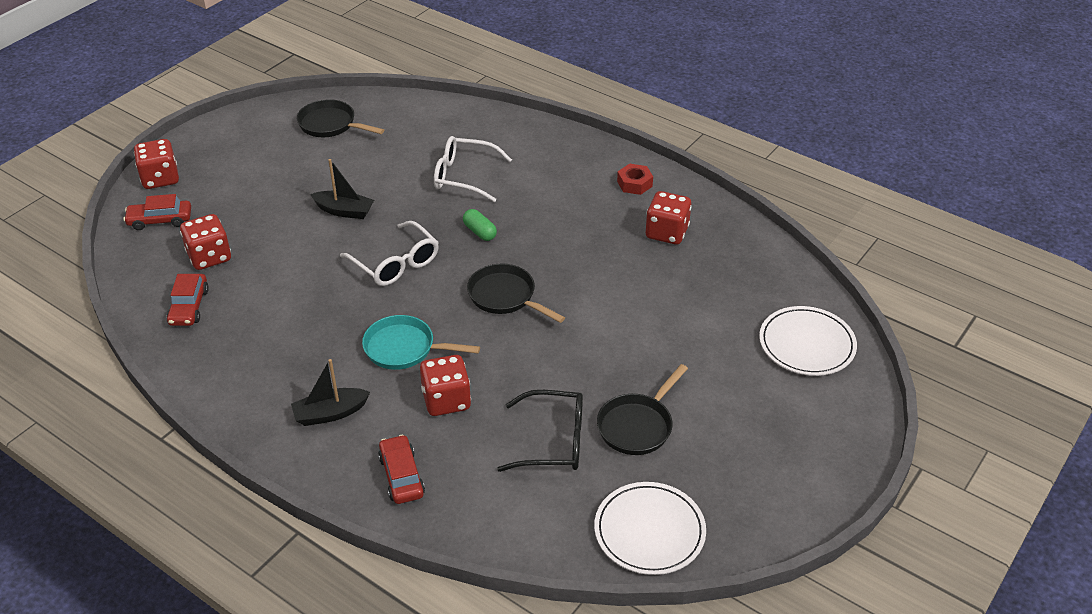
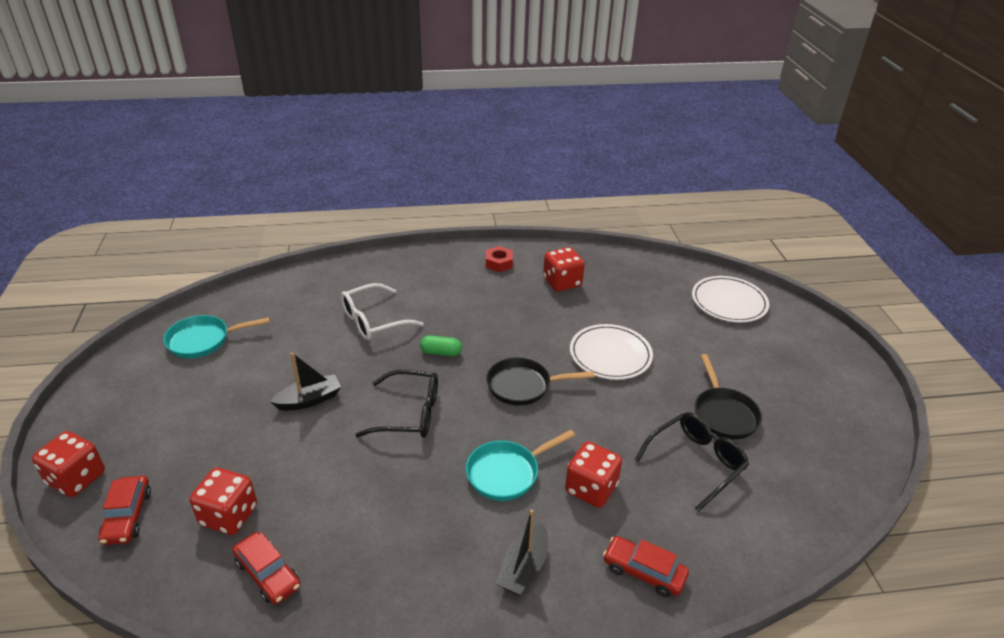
camera: 45 degrees left, 5 degrees down
(160, 220) = (127, 516): red car -> red car turned 45 degrees counterclockwise
(330, 125) = (203, 340): black pan -> turquoise pan
(395, 263) = (408, 413): white glasses -> black glasses
(649, 531) = (829, 476): white plate -> white plate (610, 355)

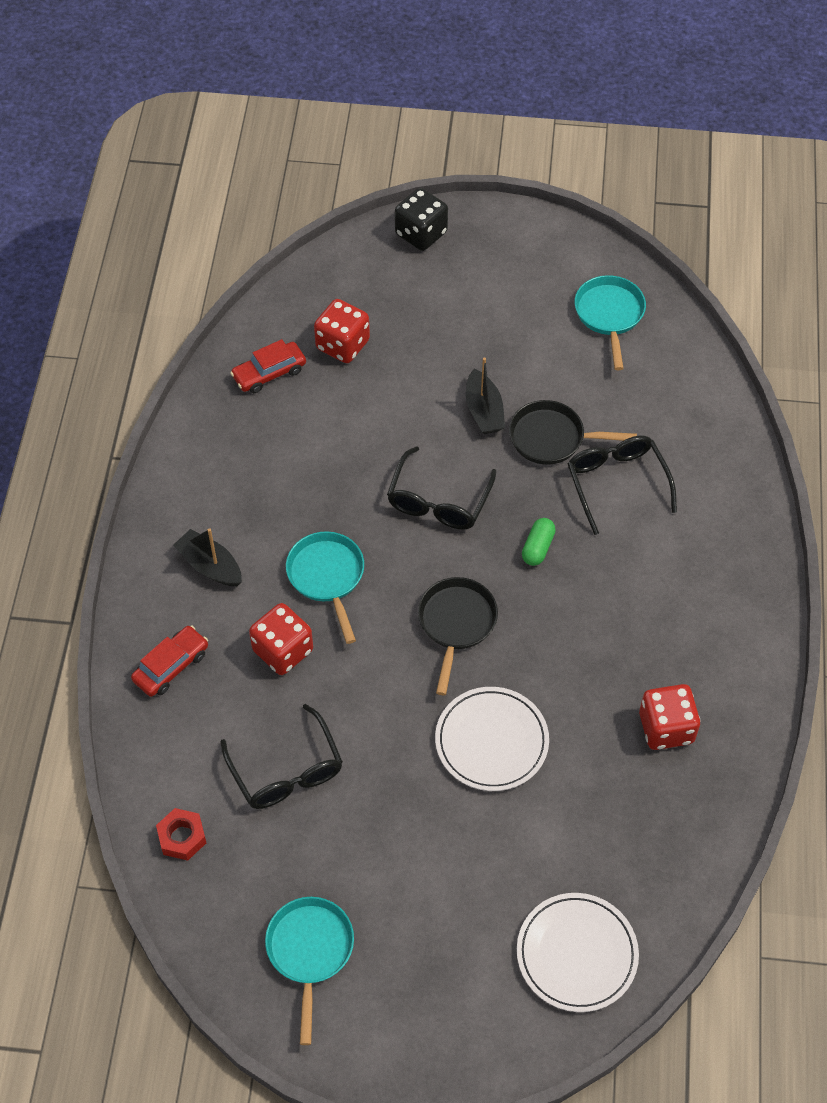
camera: 105 degrees right, 20 degrees up
(76, 478) = (421, 234): red dice -> black dice
(127, 516) = (364, 274): red car -> none
(374, 320) = (617, 484): white glasses -> black glasses
(499, 263) = (729, 654): red nut -> red nut (182, 837)
(723, 414) = (351, 836): black pan -> black pan (552, 438)
(819, 420) = (310, 951): none -> turquoise pan

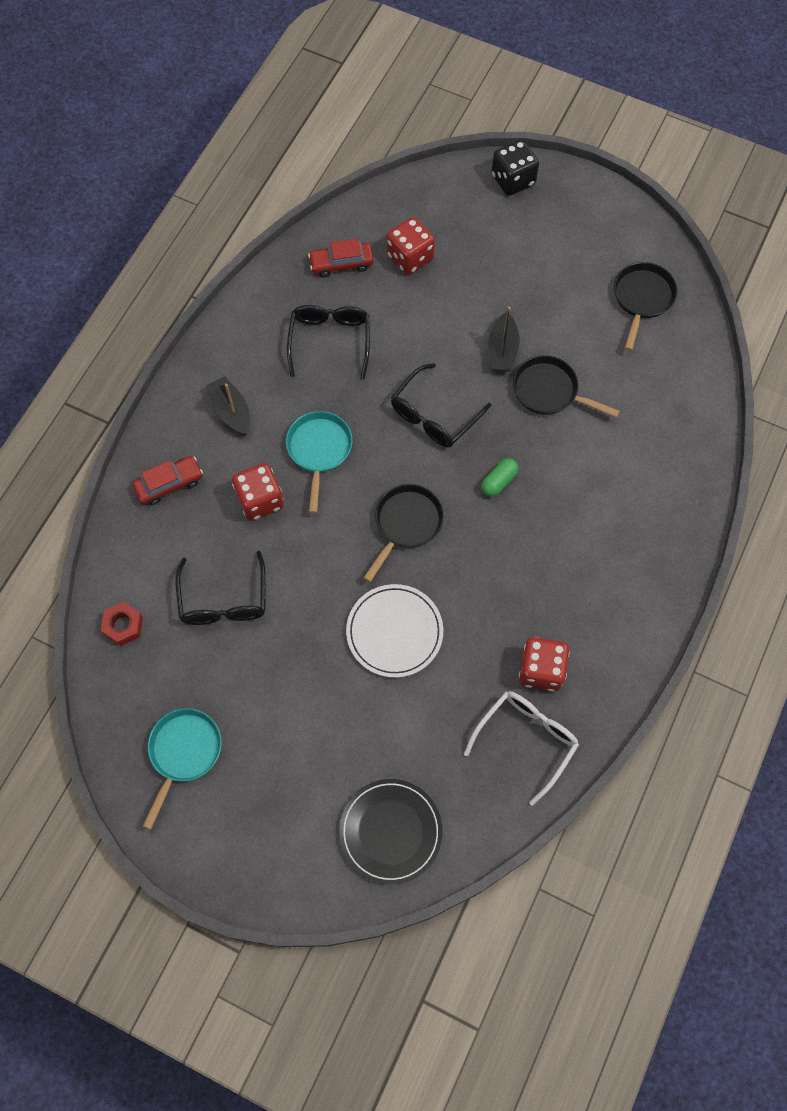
camera: 20 degrees right, 10 degrees up
(577, 954) = (390, 831): white plate -> black plate
(609, 315) = (642, 299): turquoise pan -> black pan
(617, 484) = (587, 448): black glasses -> black glasses (330, 342)
(681, 807) = (525, 741): none -> white glasses

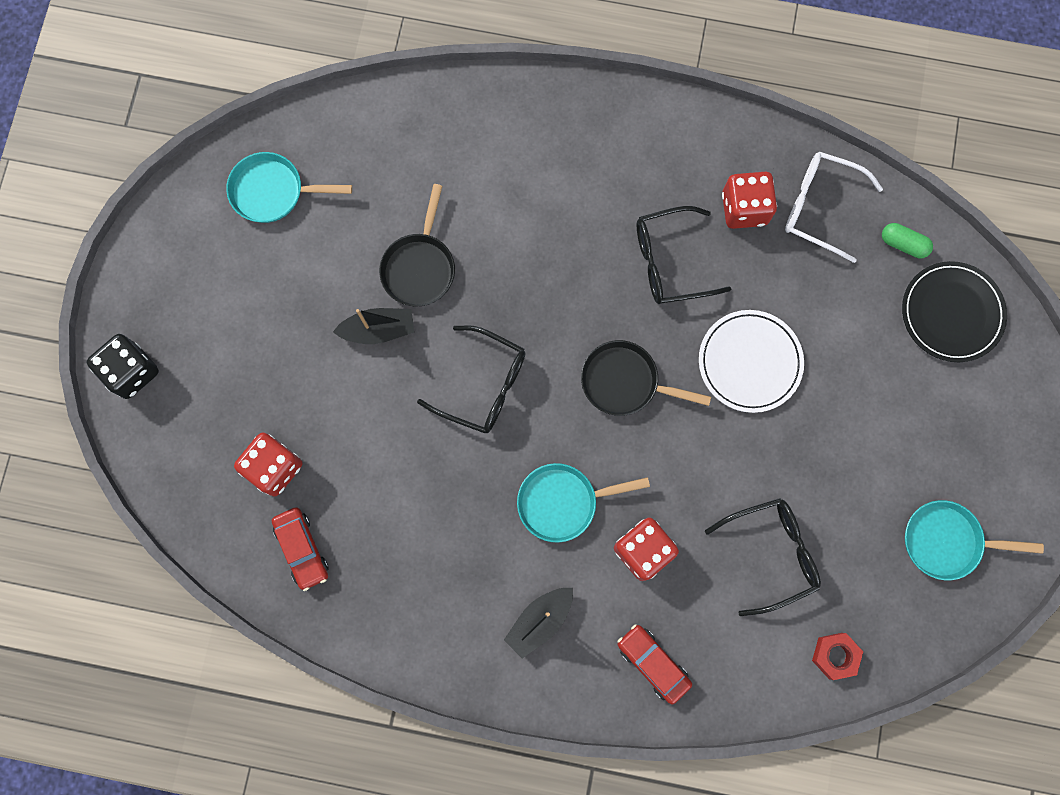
camera: 105 degrees left, 10 degrees up
(330, 342) = (416, 531): black glasses -> black glasses (671, 262)
(499, 481) = (546, 296): green capsule -> green capsule (903, 244)
(642, 299) = (273, 191): black pan -> turquoise pan

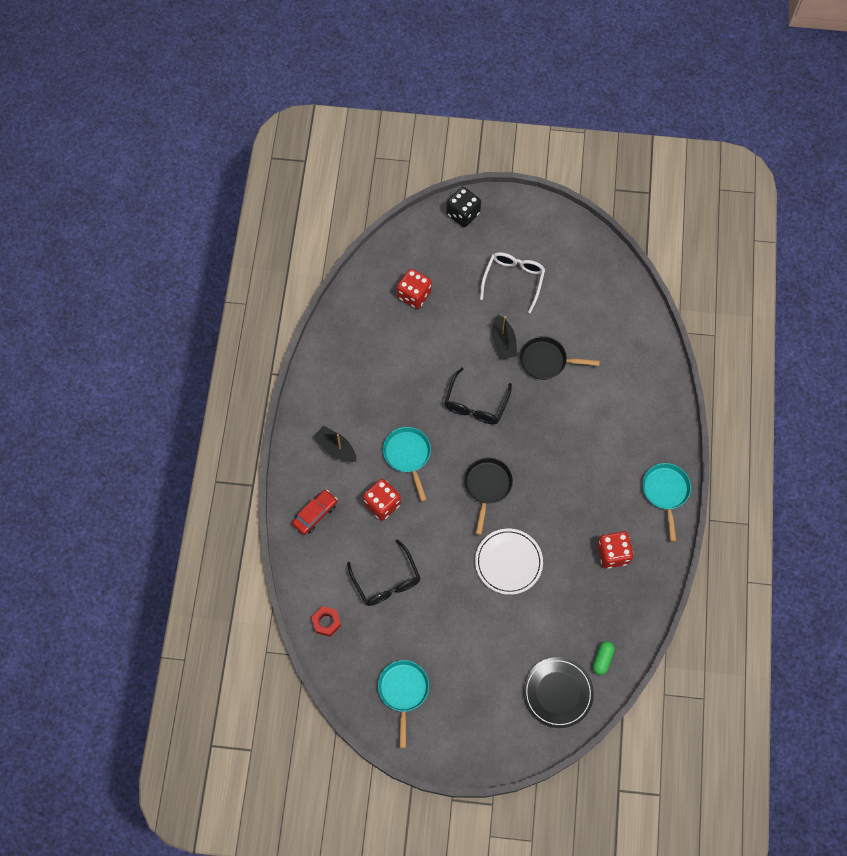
camera: 85 degrees right, 10 degrees down
(273, 191) = (584, 274): turquoise pan -> turquoise pan (665, 492)
(302, 549) = (368, 315): red car -> none
(671, 262) = (570, 510): black glasses -> none
(821, 208) = (620, 604): white glasses -> white glasses (513, 281)

